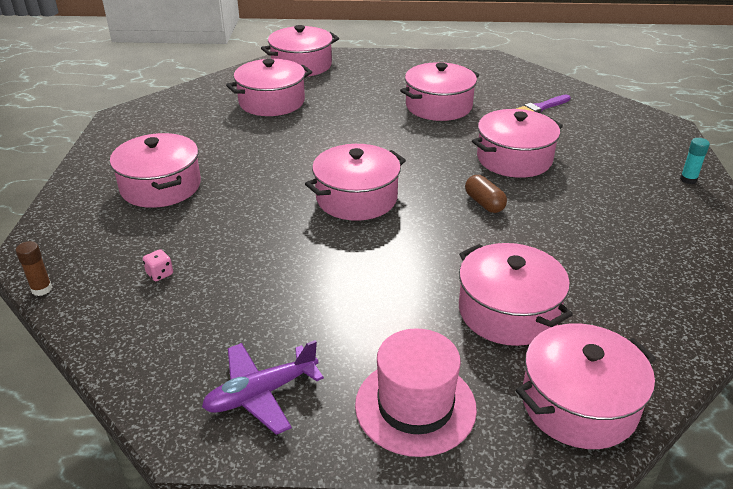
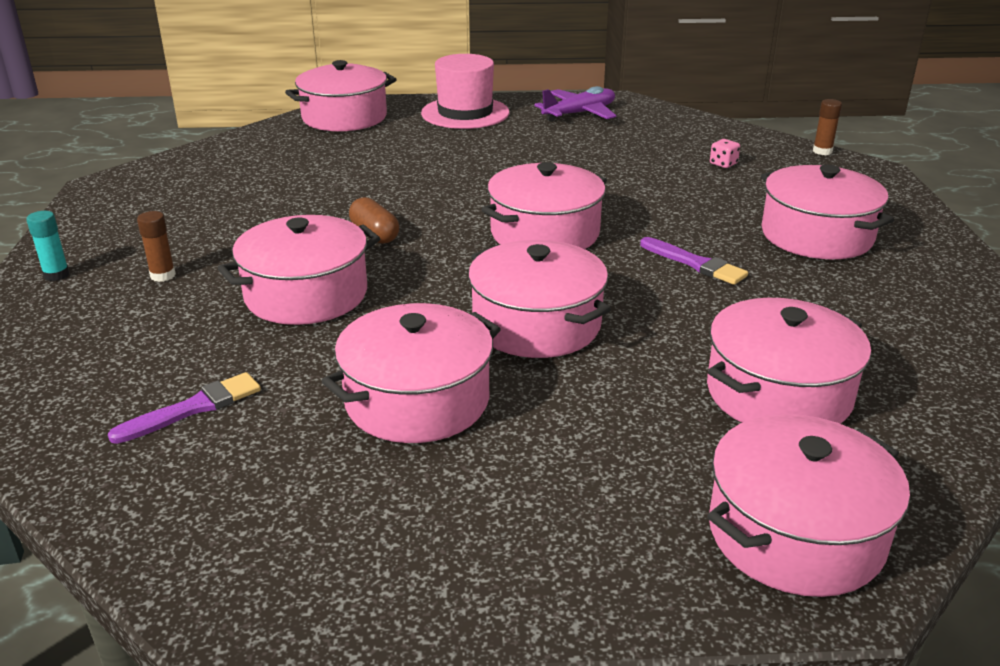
camera: 175 degrees right, 5 degrees down
(263, 168) = (695, 263): none -> purple brush
(508, 311) = (379, 154): pink pot -> pink pot (536, 324)
(616, 176) = (163, 275): none -> brown glue stick

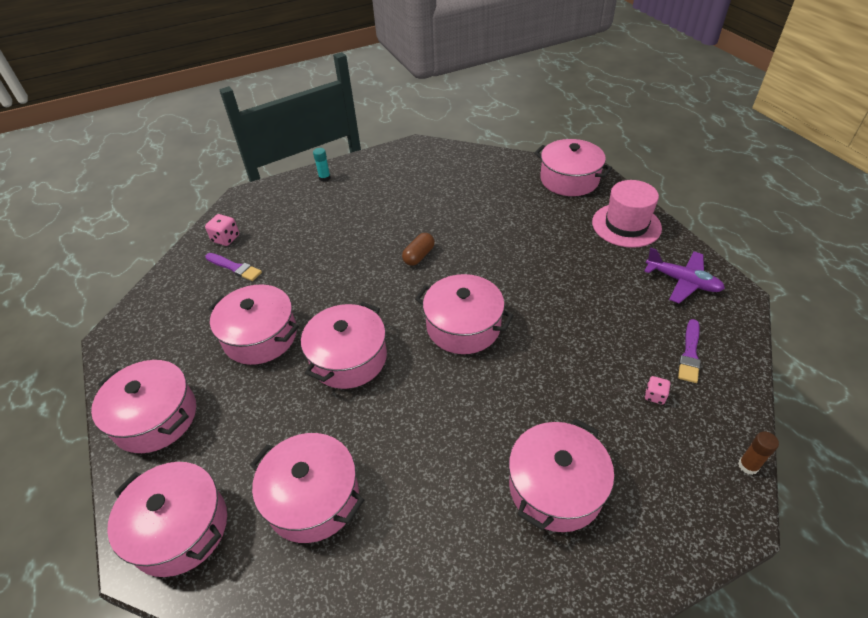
camera: 70 degrees right, 15 degrees up
(83, 410) = (226, 239): none -> pink dice
(163, 275) = (338, 207): brown glue stick -> none
(306, 294) = (341, 259): pink pot -> pink pot (155, 417)
(695, 263) = (463, 416): purple brush -> purple brush (690, 353)

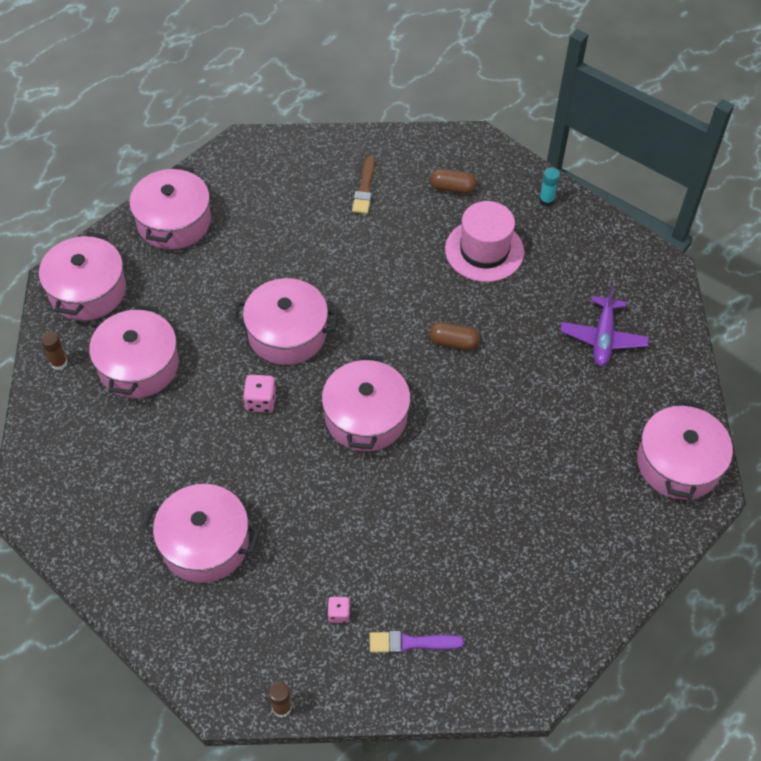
camera: 65 degrees right, 10 degrees up
(226, 239) = (402, 160): pink dice -> pink dice (261, 401)
(235, 268) = (364, 188): purple brush -> brown brush
(260, 336) = (286, 252): pink pot -> none
(260, 588) = (59, 363): none -> brown glue stick
(276, 219) = (452, 188): none -> brown capsule
(626, 225) = (610, 548): pink hat -> pink hat (484, 250)
(682, 281) = (528, 625): purple plane -> purple plane (603, 338)

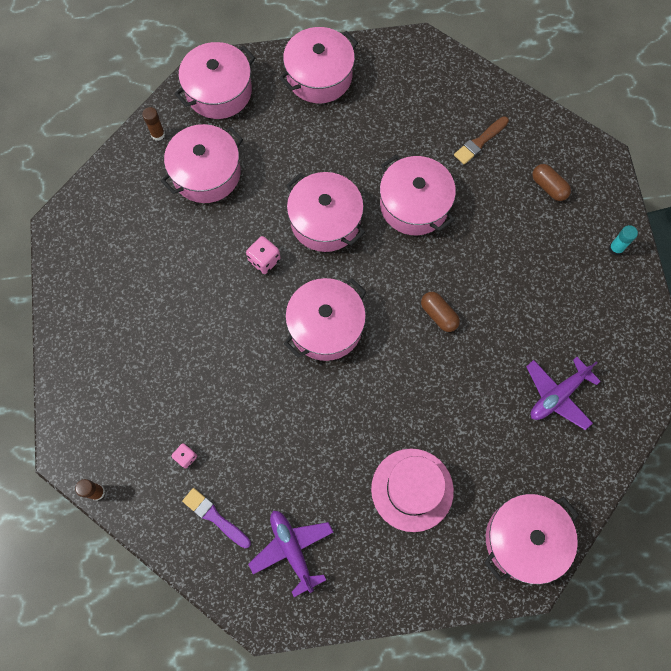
camera: 40 degrees right, 15 degrees up
(205, 543) = (144, 338): pink pot -> pink pot (414, 205)
(484, 250) = (528, 257): pink hat -> pink hat (412, 489)
(503, 616) = (292, 550): none -> purple plane

